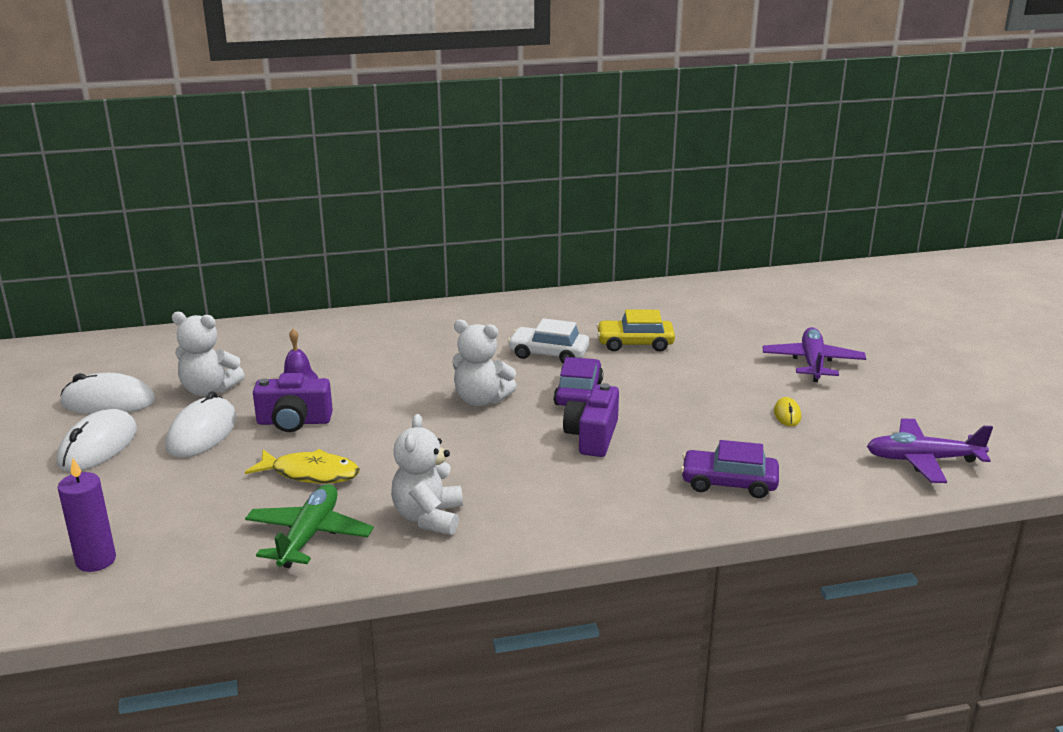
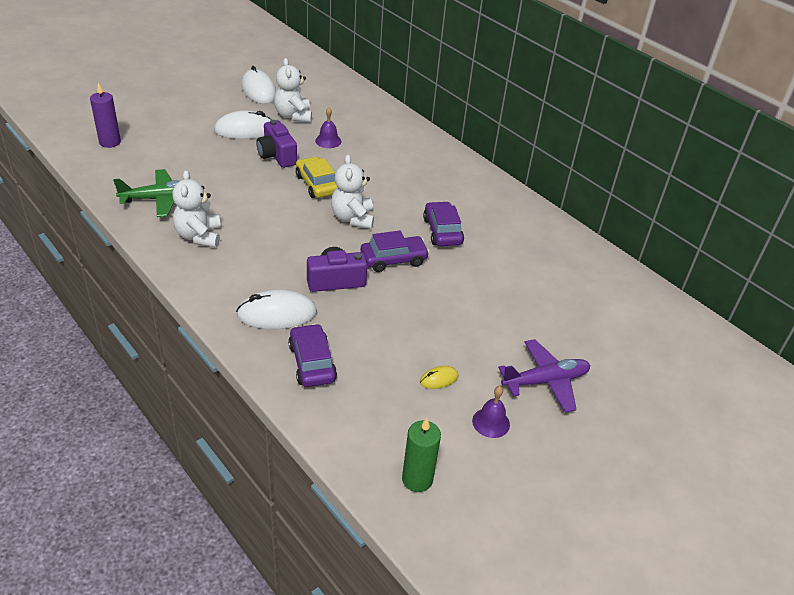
camera: 60 degrees right, 15 degrees up
(98, 446) = (212, 104): white mouse -> white mouse (277, 314)
(310, 473) = (223, 179): yellow fish -> none
(428, 517) = (199, 236): white teddy bear -> white teddy bear turned 75 degrees counterclockwise
(548, 354) = (442, 231): white car -> purple car
(635, 343) = (495, 270): yellow car -> yellow car (317, 184)
(858, 403) = (491, 422): none -> purple bell
(923, 460) = (417, 479): purple plane -> green candle

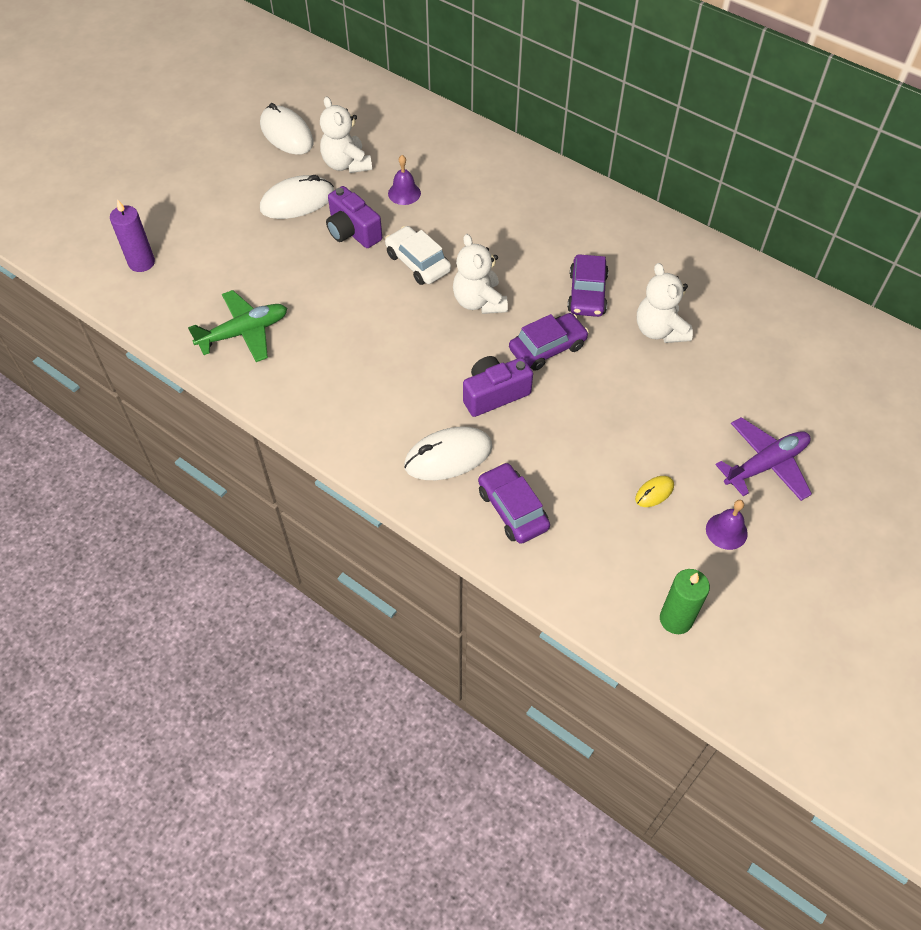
camera: 10 degrees left, 15 degrees up
(199, 236) = (314, 374): white teddy bear -> white teddy bear (659, 330)
(317, 184) = (418, 263): yellow car -> white car
(442, 231) = (587, 293): purple car -> purple car turned 150 degrees counterclockwise

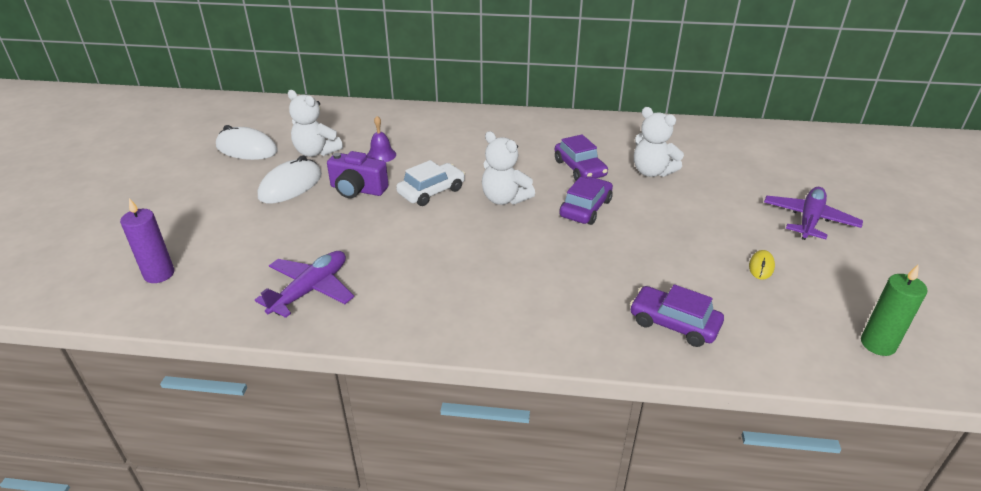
camera: 30 degrees left, 20 degrees down
(244, 332) = (310, 290): green plane -> purple plane
(418, 263) = (431, 191): white car -> white car turned 120 degrees clockwise
(448, 456) = (583, 308): white mouse -> none
(494, 394) = (576, 251): purple camera -> none
(726, 531) = (836, 269): purple bell -> none

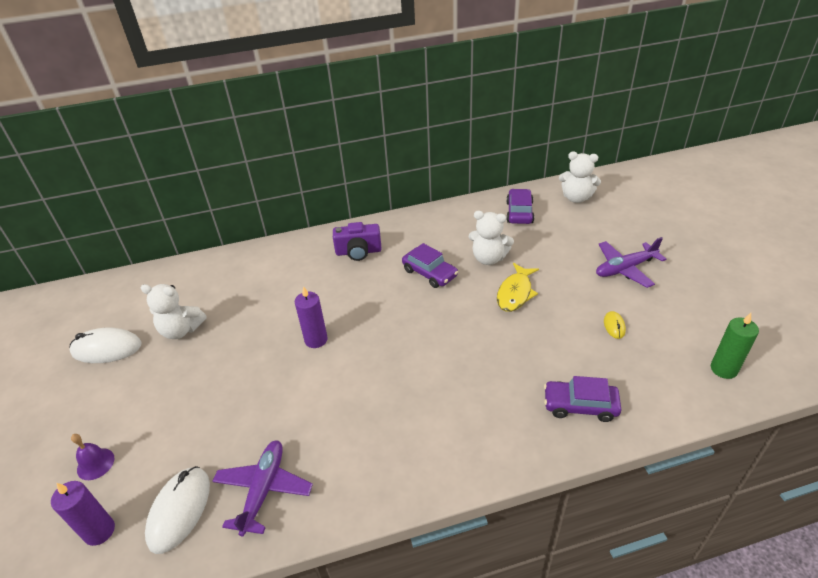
camera: 20 degrees left, 5 degrees up
(290, 186) = (177, 378): white mouse -> white mouse (179, 510)
(357, 190) = (246, 360): purple camera -> purple camera (358, 252)
(381, 155) = (247, 313): purple bell -> purple bell (95, 464)
(431, 191) = (316, 340): white car -> purple candle
(504, 199) = (384, 326): white teddy bear -> white teddy bear (576, 198)
(585, 208) = (456, 314): purple car -> purple car (519, 212)
(662, 208) = (515, 293): none -> yellow fish
(809, 220) = (625, 269): purple plane -> purple plane turned 120 degrees counterclockwise

